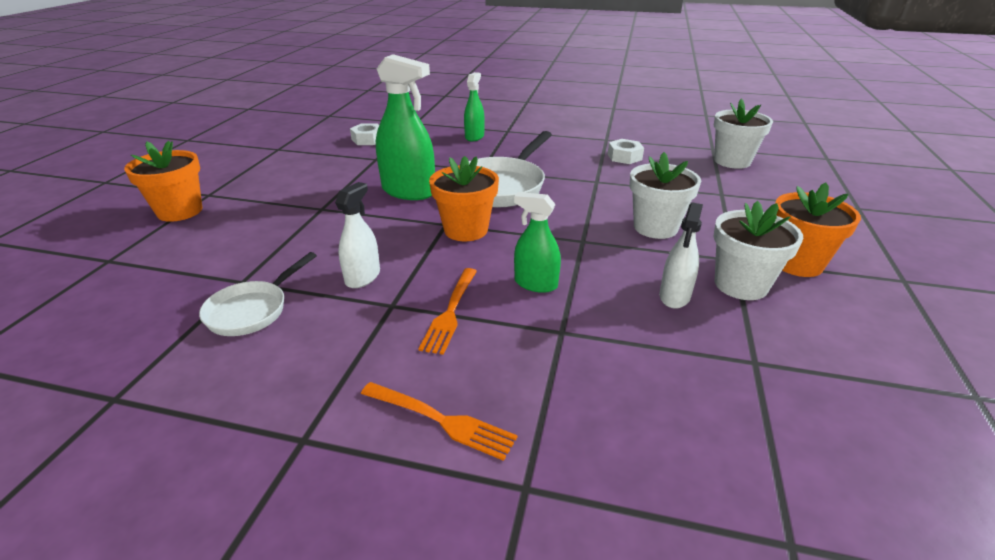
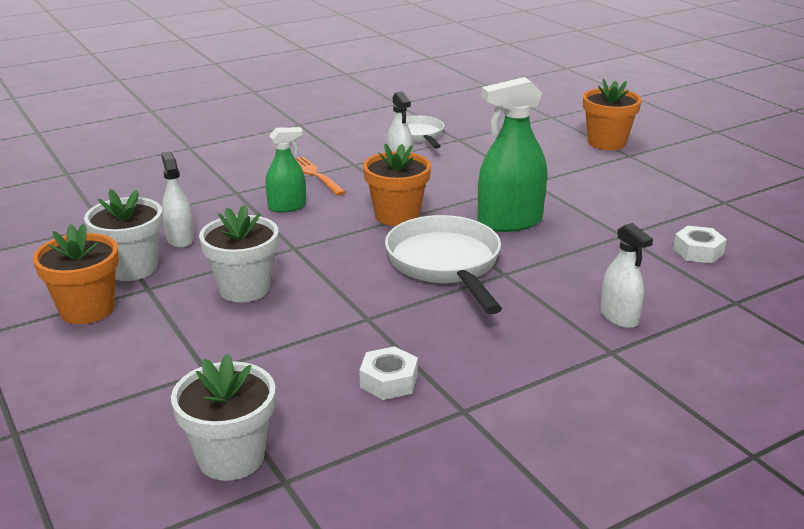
camera: 135 degrees right, 5 degrees down
(441, 420) = (251, 147): orange fork -> none
(474, 137) = (619, 317): green spray bottle -> white spray bottle

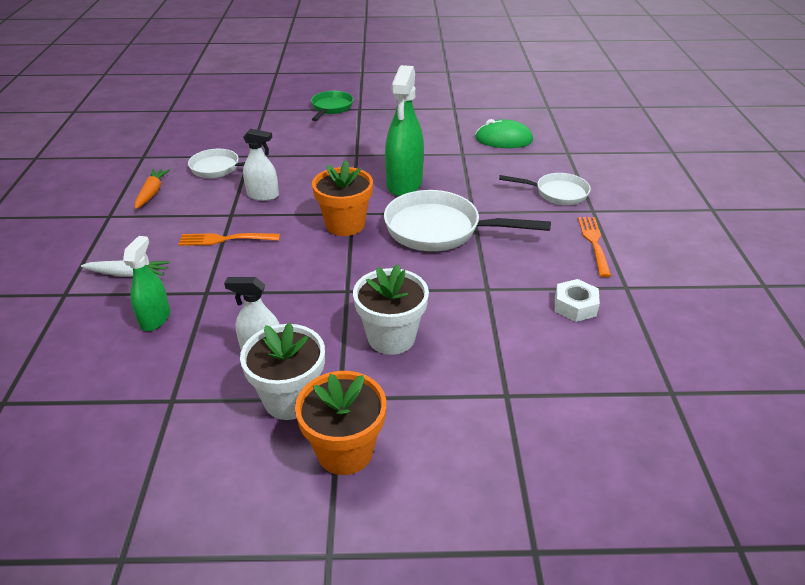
camera: 60 degrees left, 10 degrees up
(231, 458) = (632, 412): white flower pot -> none
(232, 158) = (128, 274): none -> white carrot
(287, 207) = (268, 272): green spray bottle -> green spray bottle (155, 318)
(349, 126) = (152, 193): none -> orange carrot
(534, 368) = (594, 243): none -> orange fork
(606, 142) = (331, 108): orange flower pot -> green pan
(619, 317) = (557, 193): white spray bottle -> white pan
(698, 251) = (503, 139): white nut -> green mouse

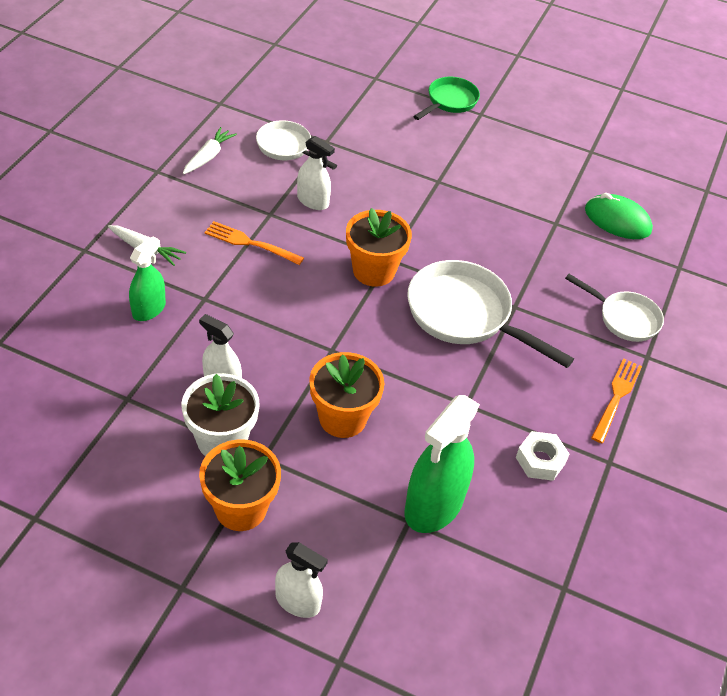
camera: 20 degrees right, 10 degrees up
(152, 193) = (208, 156): orange carrot -> white carrot
(391, 337) = (342, 418): white flower pot -> orange flower pot
(404, 184) = (465, 241): green spray bottle -> green spray bottle (434, 505)
(456, 512) = (298, 601): none -> white spray bottle

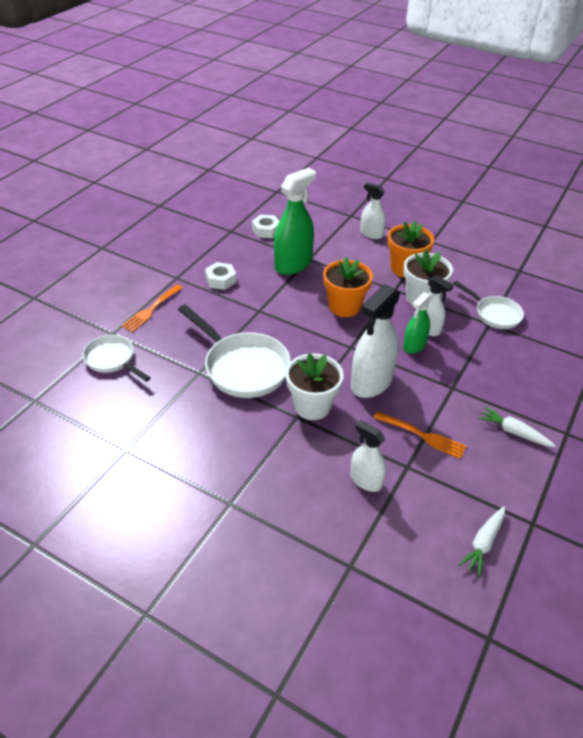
camera: 170 degrees left, 5 degrees down
(149, 309) = (494, 381): green spray bottle -> green spray bottle (414, 345)
(287, 148) = (396, 555): white pan -> white pan (494, 314)
(305, 301) = (371, 382): none -> white spray bottle
(374, 271) = (312, 406): orange flower pot -> white flower pot
(449, 101) = (180, 640): green pan -> none
(500, 595) = (266, 230): none -> white nut
(617, 220) = (61, 450): green mouse -> none

